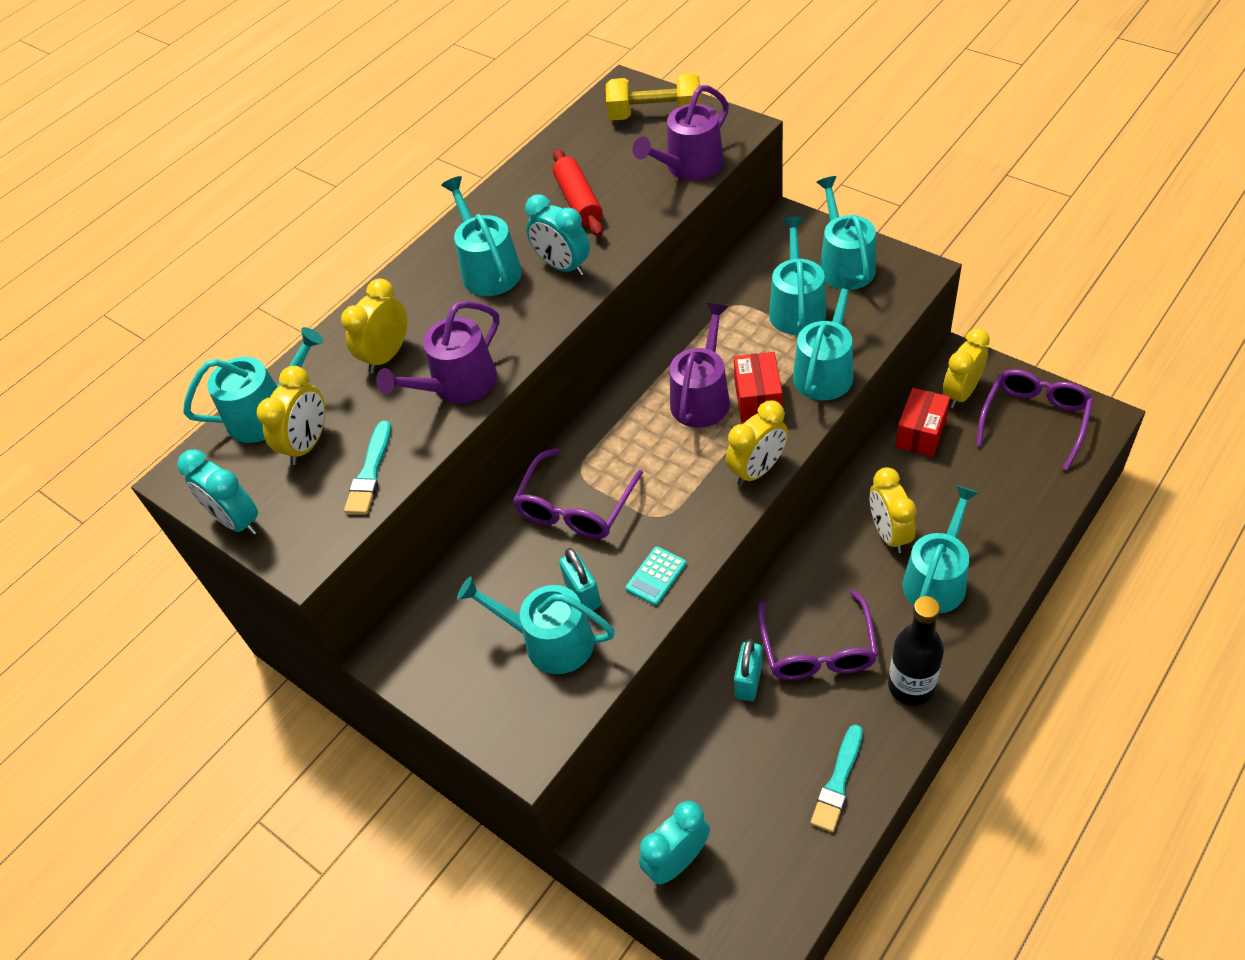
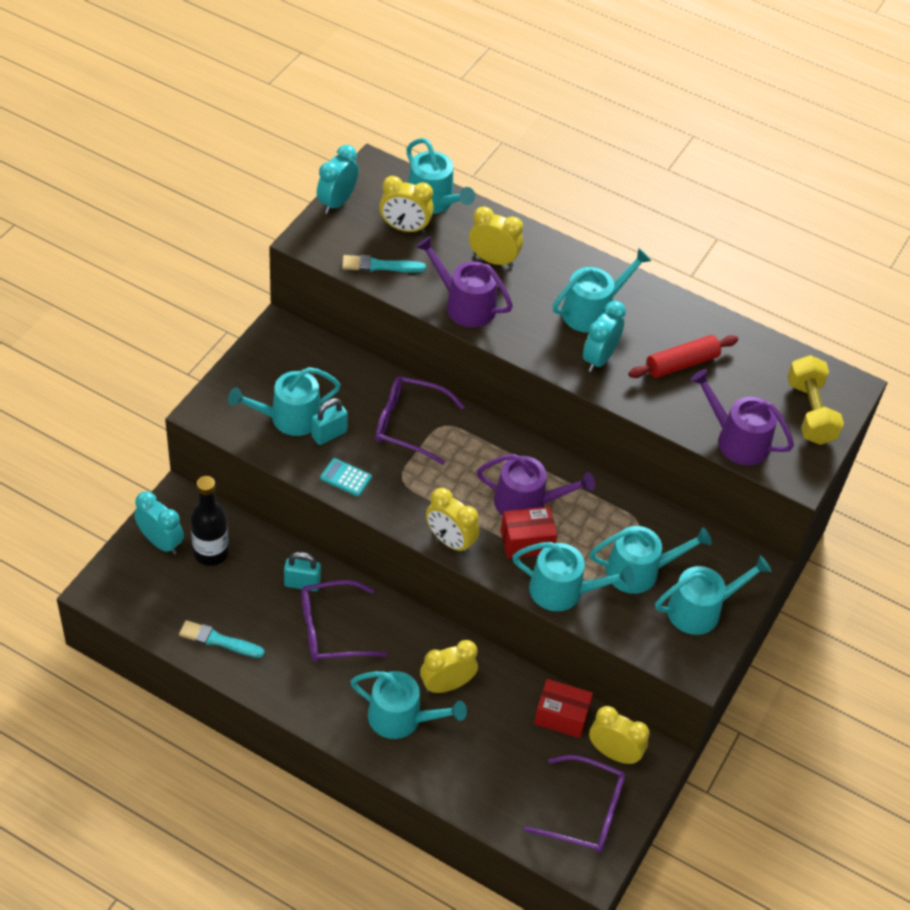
camera: 70 degrees right, 0 degrees up
(550, 641) = (289, 418): turquoise watering can -> turquoise watering can turned 120 degrees counterclockwise
(911, 686) = (299, 692): black bottle -> black bottle (211, 553)

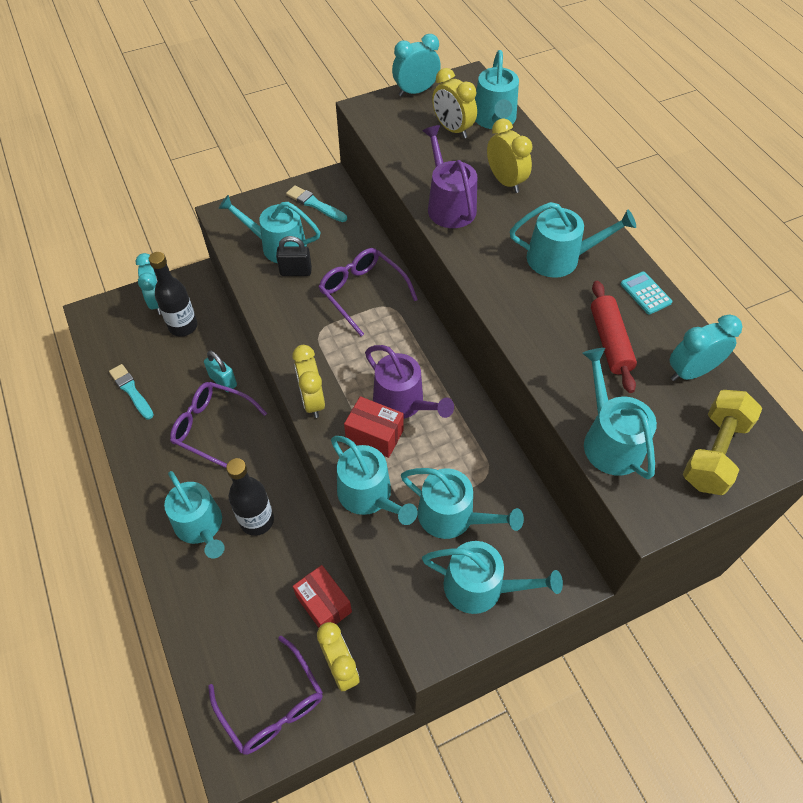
camera: 40 degrees right, 5 degrees up
(329, 434) = (296, 271): turquoise padlock -> black padlock
(346, 478) = (278, 309): turquoise calculator -> turquoise calculator (645, 293)
(379, 266) = (406, 148): turquoise brush -> turquoise brush (315, 204)
(446, 685) = (257, 520): yellow clock -> black bottle
(599, 359) = (531, 301): turquoise clock -> turquoise clock (691, 371)
(681, 364) = (609, 342): red rolling pin -> red rolling pin turned 75 degrees clockwise
(737, 440) = (609, 440): purple watering can -> turquoise watering can

